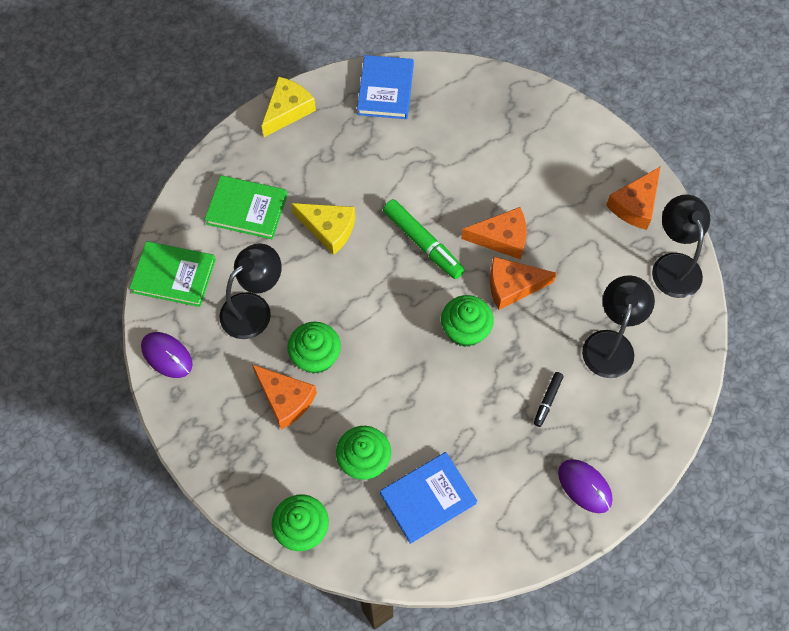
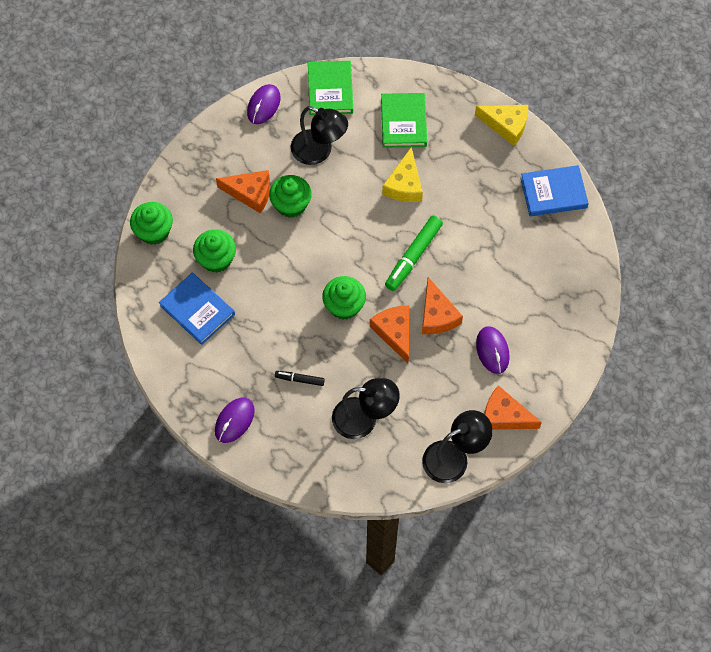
camera: 75 degrees right, 0 degrees up
(285, 399) = (250, 193): orange cheese -> orange cheese turned 105 degrees counterclockwise
(557, 196) = (492, 351): none -> purple mouse

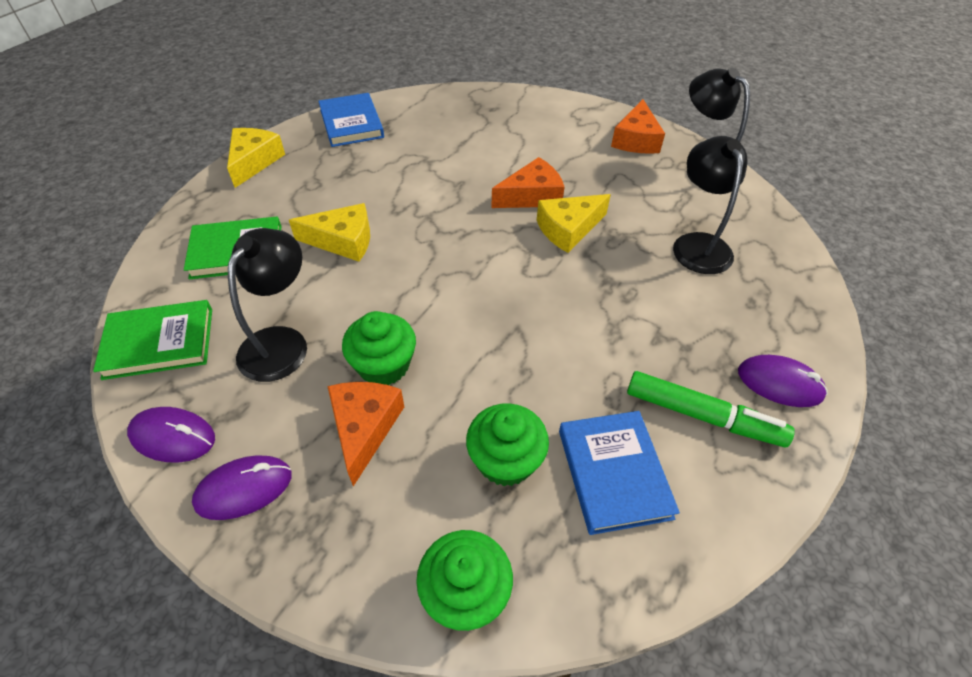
camera: 100 degrees left, 15 degrees down
(197, 310) = (613, 473): blue book -> blue book turned 45 degrees counterclockwise
(300, 379) = (676, 314): black marker -> none
(344, 305) = (545, 281): green cupcake -> none
(394, 332) = (568, 229): orange cheese -> yellow cheese
(413, 256) = (453, 222): green marker -> green marker (702, 416)
(492, 351) = (562, 152): purple mouse -> purple mouse (244, 489)

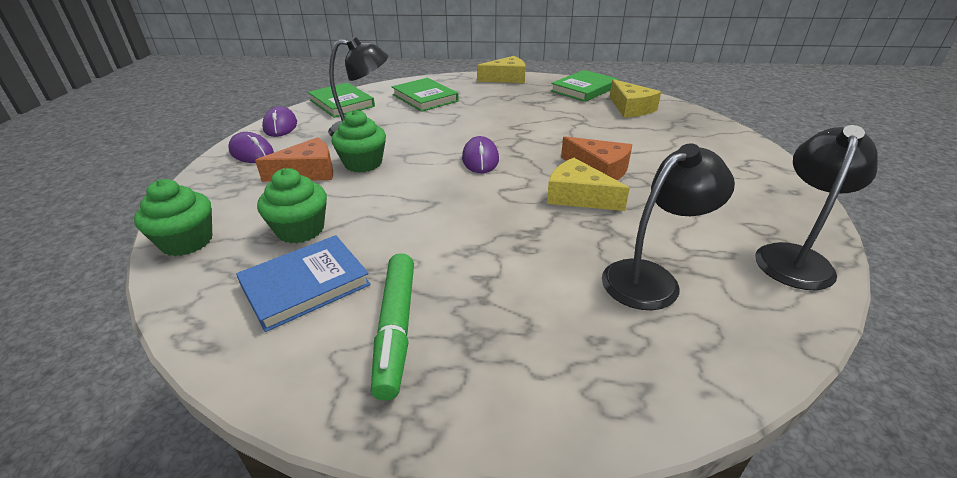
camera: 65 degrees right, 15 degrees down
(343, 241) = (464, 120): yellow cheese -> yellow cheese (630, 108)
(351, 123) = (584, 89): blue book -> green book
(636, 139) = (770, 202): orange cheese -> none
(779, 383) = (479, 386): purple mouse -> purple mouse (480, 159)

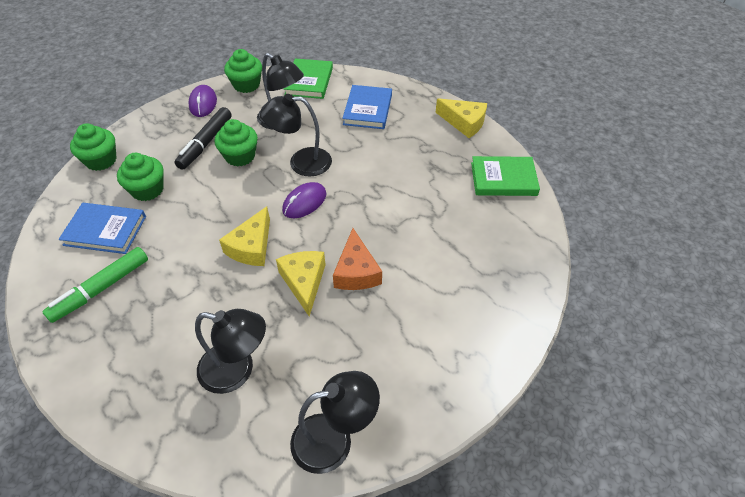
camera: 45 degrees right, 15 degrees up
(280, 126) = (246, 85): purple mouse -> green cupcake
(308, 172) = (206, 143): orange cheese -> black marker
(425, 98) = (368, 110): green book -> blue book
(429, 142) = (301, 162): none -> black lamp
(630, 108) = (498, 229): yellow cheese -> yellow cheese (251, 247)

